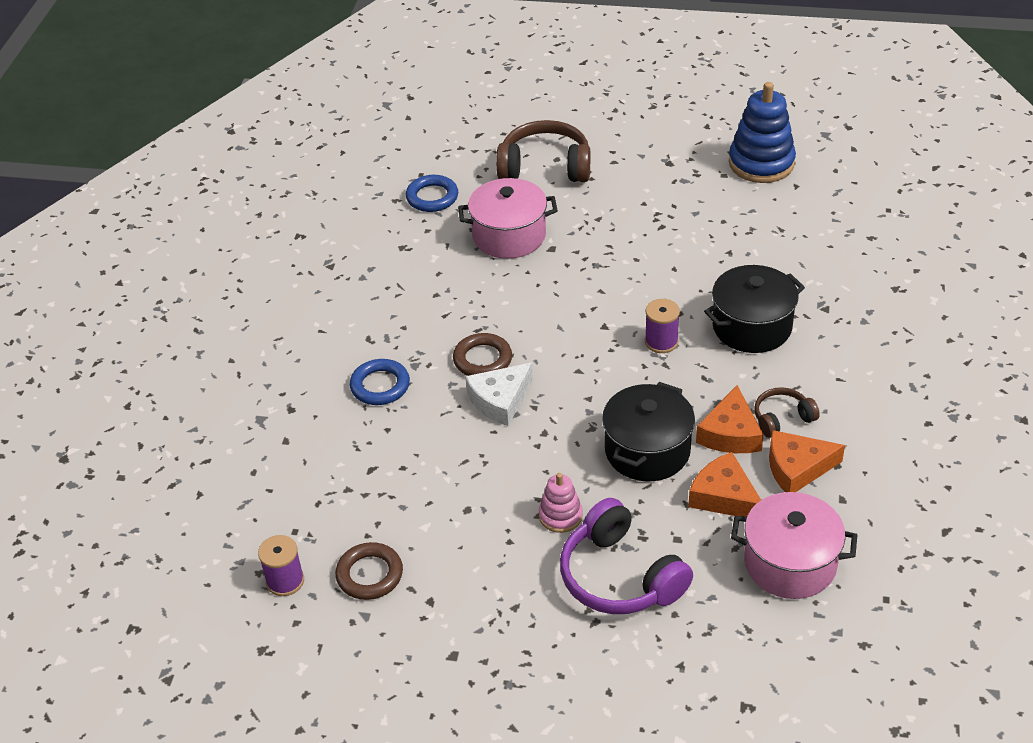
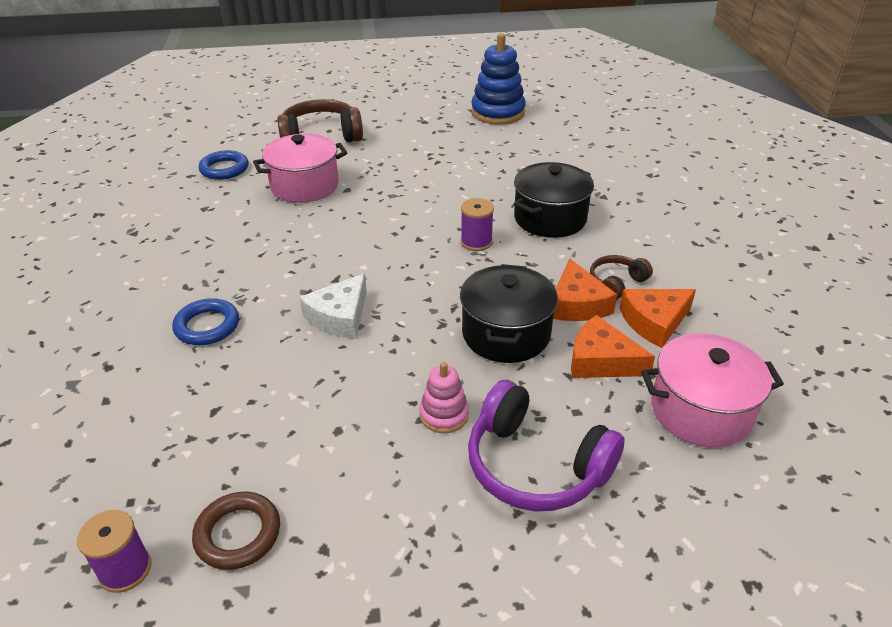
camera: 20 degrees left, 5 degrees down
(482, 359) = (310, 284): brown ring -> none

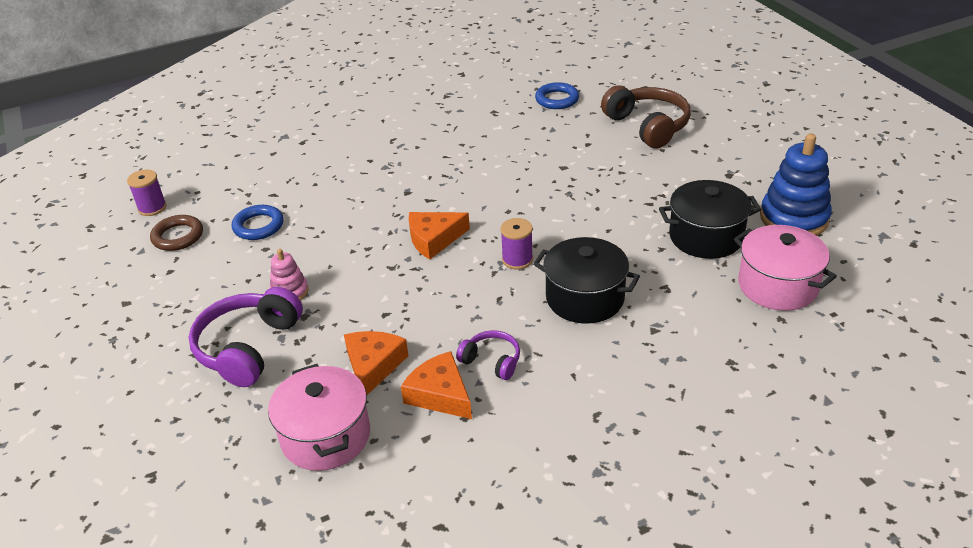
camera: 75 degrees right, 0 degrees up
(207, 326) = (352, 163): blue ring -> blue ring (258, 226)
(304, 186) = (555, 144): pink pot -> pink pot (777, 285)
(340, 317) = (383, 215): white cheese -> none
(506, 334) = (391, 304): black pot -> black pot (706, 237)
(577, 304) = (448, 339): orange cheese -> orange cheese (434, 239)
(616, 283) = (492, 361): brown headphones -> purple headphones

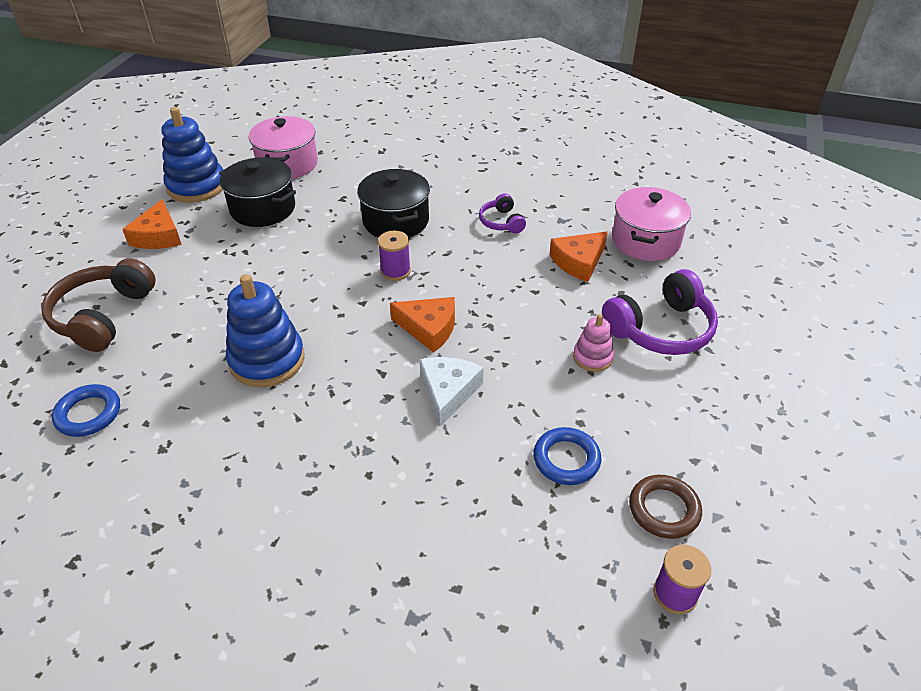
camera: 140 degrees left, 5 degrees up
(372, 215) = (448, 392): none -> white cheese
(440, 394) = (554, 223): orange cheese -> orange cheese (158, 236)
(510, 165) = (267, 360): none -> blue stacking toy

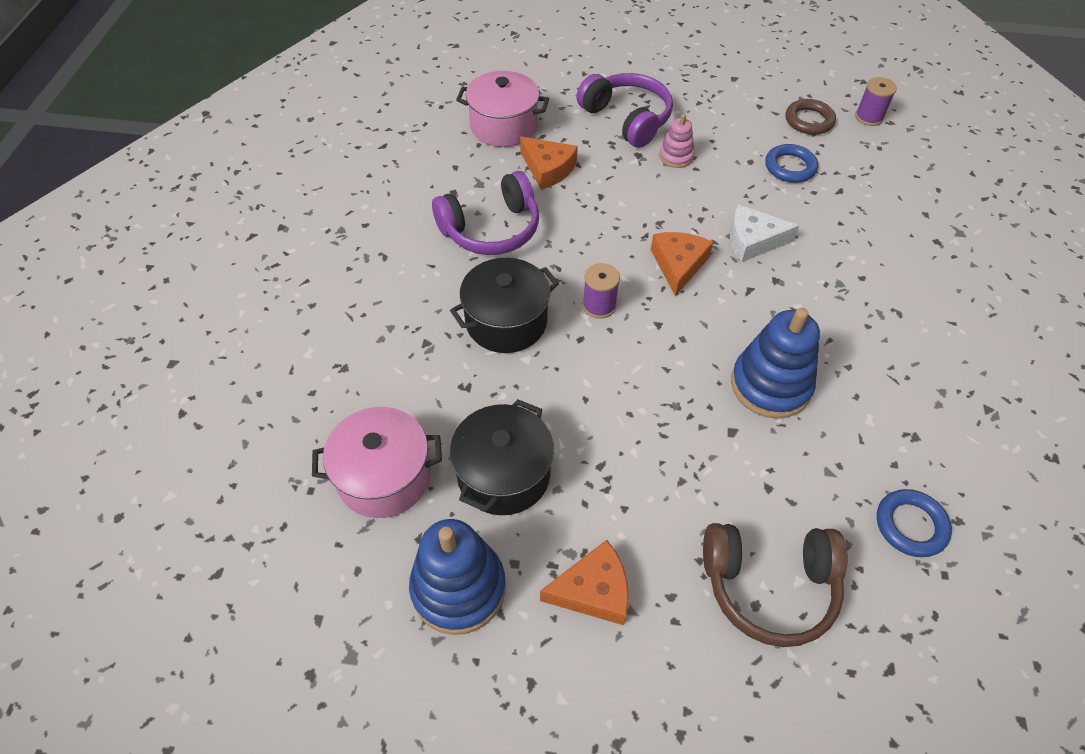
camera: 100 degrees left, 10 degrees up
(501, 222) = (491, 229): purple headphones -> purple headphones, size x1.88

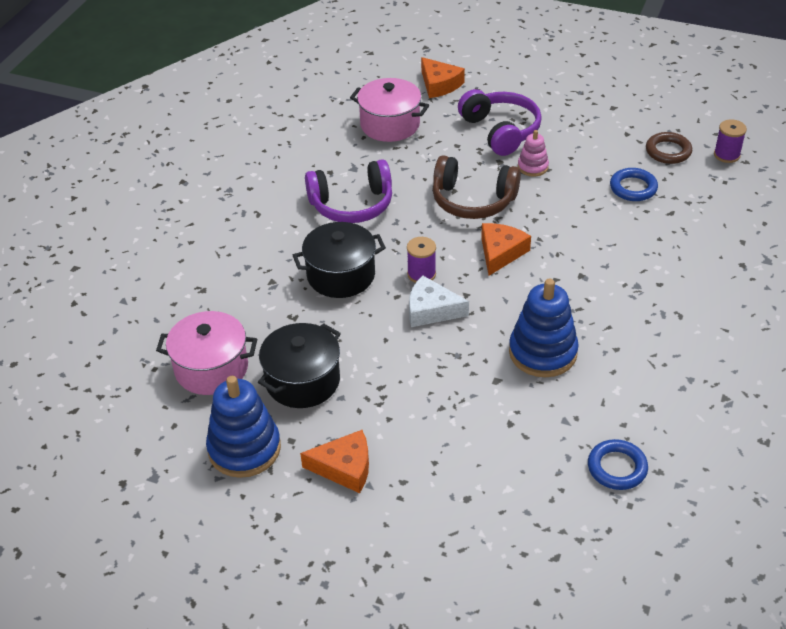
camera: 15 degrees right, 10 degrees down
(548, 169) = (416, 163): orange cheese -> orange cheese (439, 84)
(753, 241) = (574, 242): white cheese -> white cheese (431, 310)
(769, 586) = (482, 488): brown headphones -> brown headphones (473, 200)

